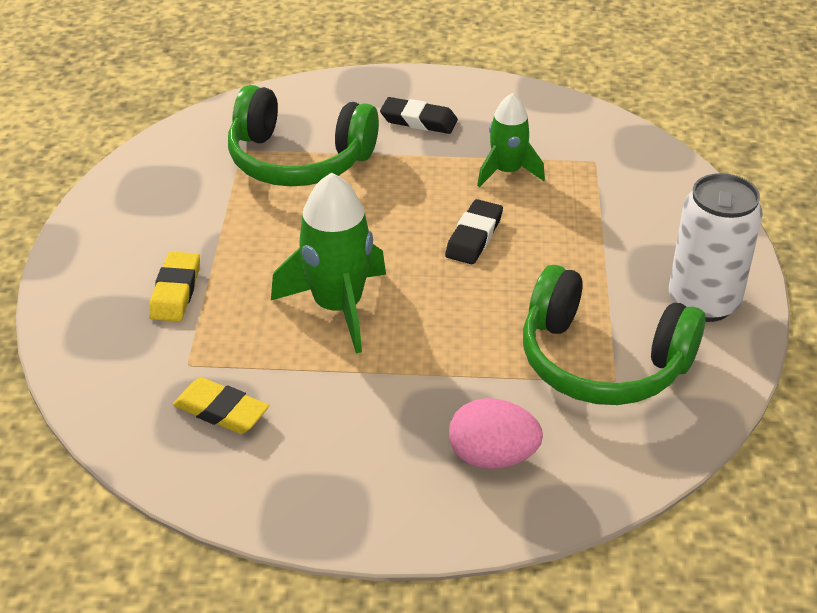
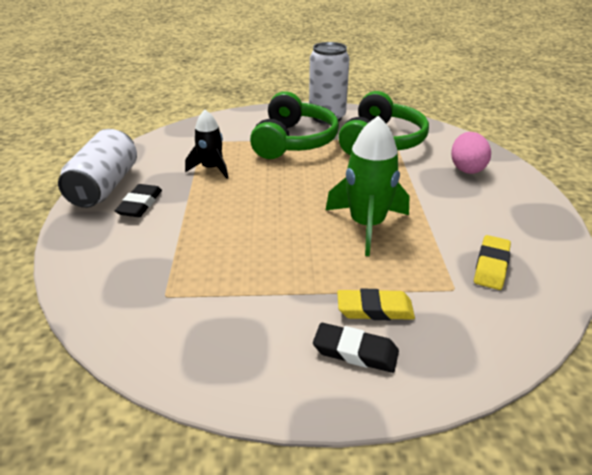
camera: 95 degrees left, 5 degrees down
(298, 160) = (186, 260): green headphones -> green headphones (294, 141)
(465, 91) = (105, 186): none -> white can
(474, 237) = (282, 178): black eraser -> black eraser (355, 351)
(507, 172) = (211, 168): green rocket -> black rocket

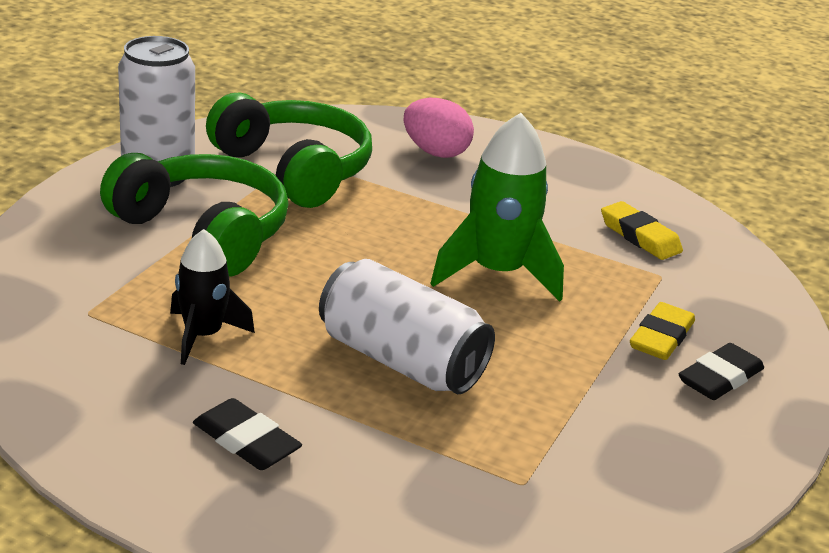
camera: 65 degrees left, 5 degrees down
(105, 186) = (135, 465): white can -> white can (401, 360)

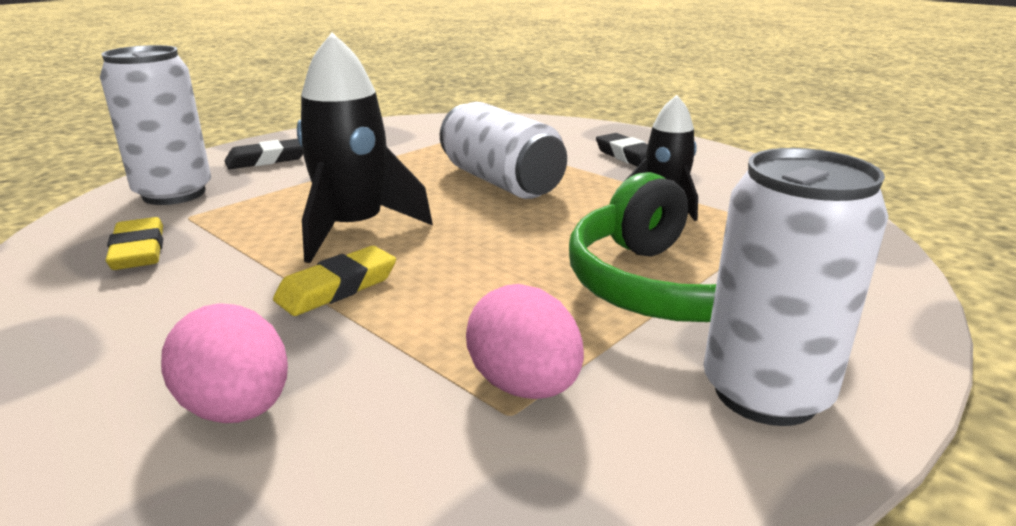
camera: 160 degrees left, 5 degrees down
(294, 169) = (524, 386): green headphones -> pink egg
(497, 273) = (354, 229): green rocket -> black rocket
(661, 337) = (271, 180): yellow eraser -> yellow eraser (337, 288)
(723, 304) = (174, 194): none -> white can

